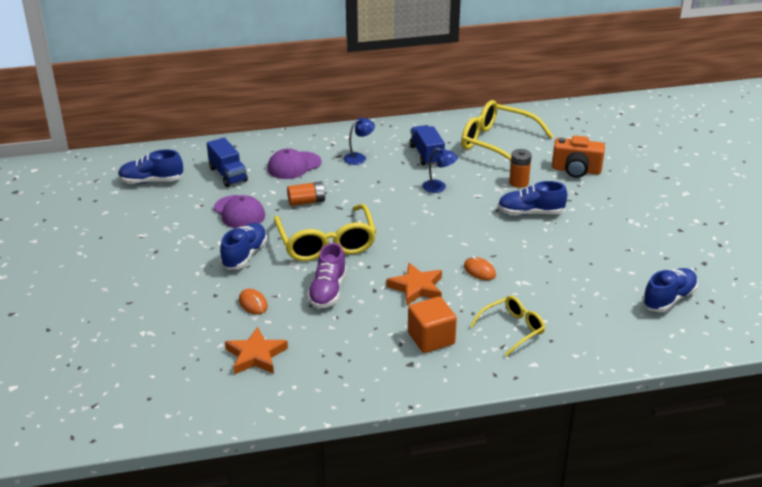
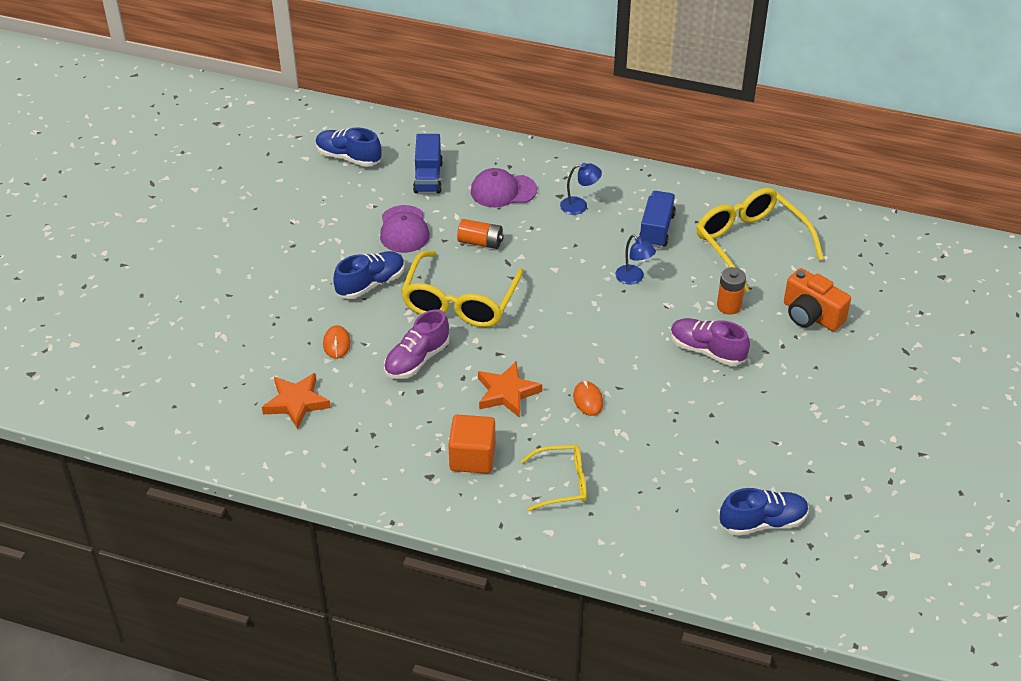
camera: 30 degrees right, 10 degrees up
(530, 213) = (707, 351): blue shoe -> purple shoe

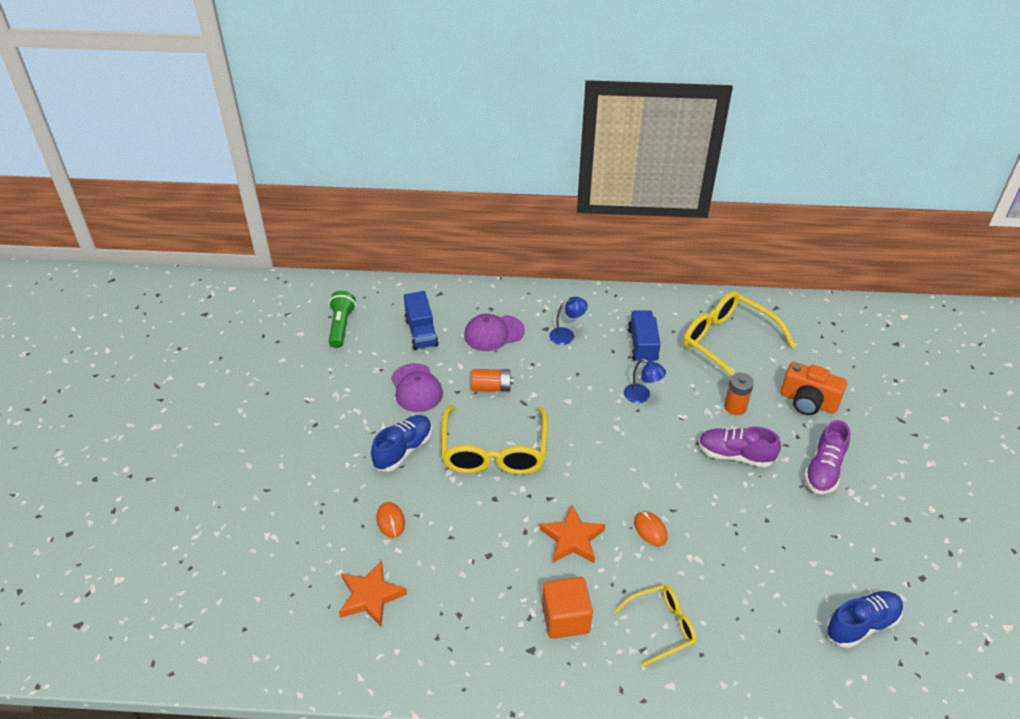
camera: 15 degrees left, 0 degrees up
(348, 157) = (341, 326): blue shoe -> green flashlight
(417, 359) = (474, 521): purple shoe -> purple shoe (824, 470)

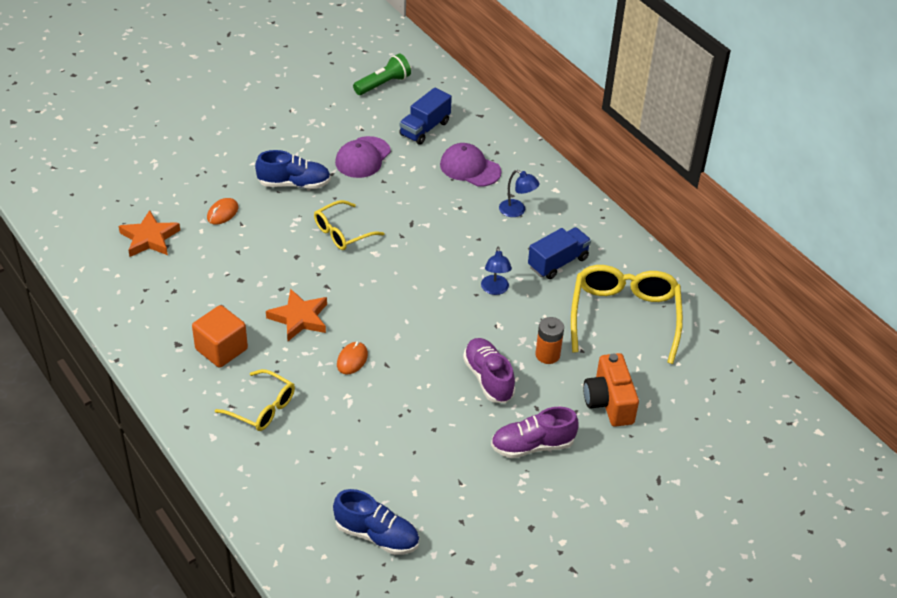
camera: 50 degrees right, 0 degrees up
(491, 387) = (408, 197): orange battery -> none
(494, 451) = (342, 232): yellow glasses -> yellow glasses, size x0.58

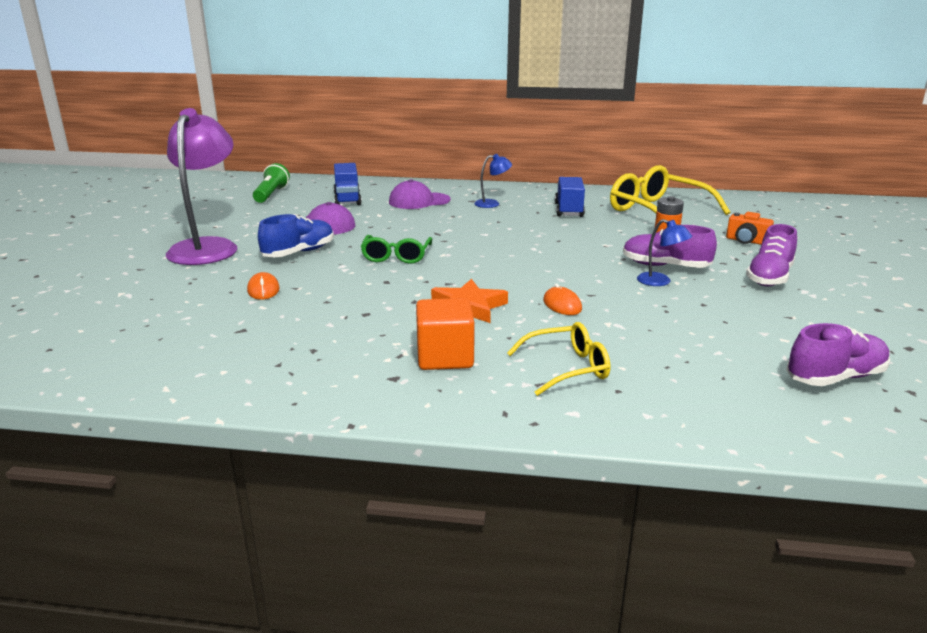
camera: 45 degrees left, 20 degrees down
(149, 238) = (213, 333): orange star -> none
(254, 137) = (207, 247): none -> purple lamp
(342, 232) = (396, 256): yellow glasses -> green glasses
(376, 535) = (835, 377): blue shoe -> purple shoe
(495, 289) = (564, 233): blue lamp -> blue lamp (660, 282)
(609, 402) = (746, 241): orange camera -> orange camera, size x0.65

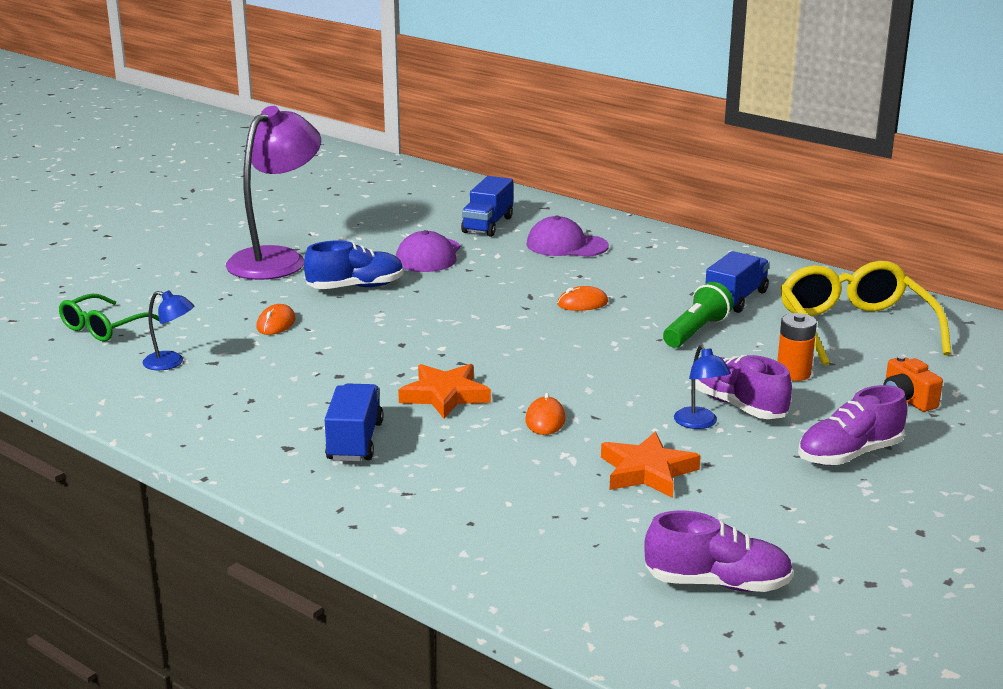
camera: 30 degrees right, 0 degrees up
(271, 195) = (411, 201): green flashlight -> green flashlight (696, 331)
(396, 256) = (448, 316): green glasses -> green glasses (103, 328)
(445, 357) = (355, 441): orange cube -> blue truck
(479, 230) = (582, 303): none -> orange mouse
(492, 204) = (651, 268): blue lamp -> blue lamp (171, 363)
(567, 368) = (453, 487): yellow glasses -> none
(677, 319) = (647, 471): none -> orange star

